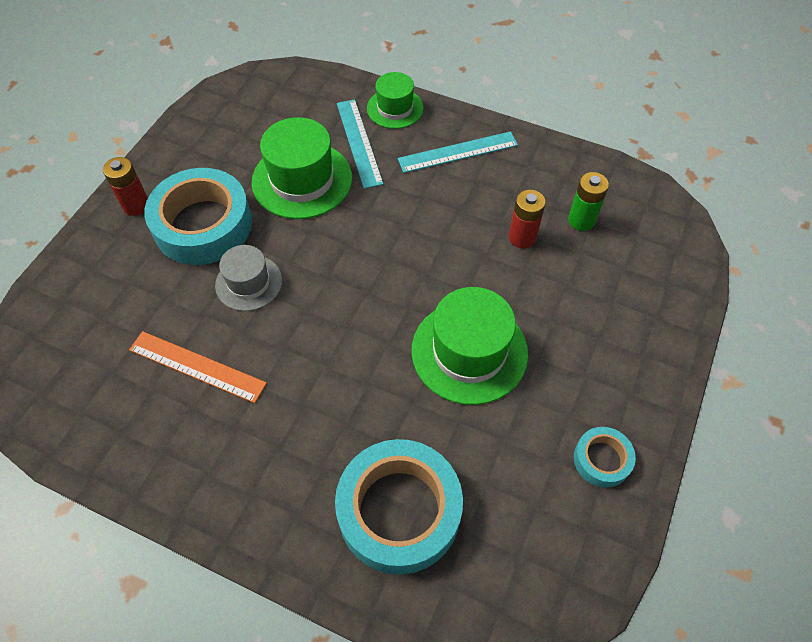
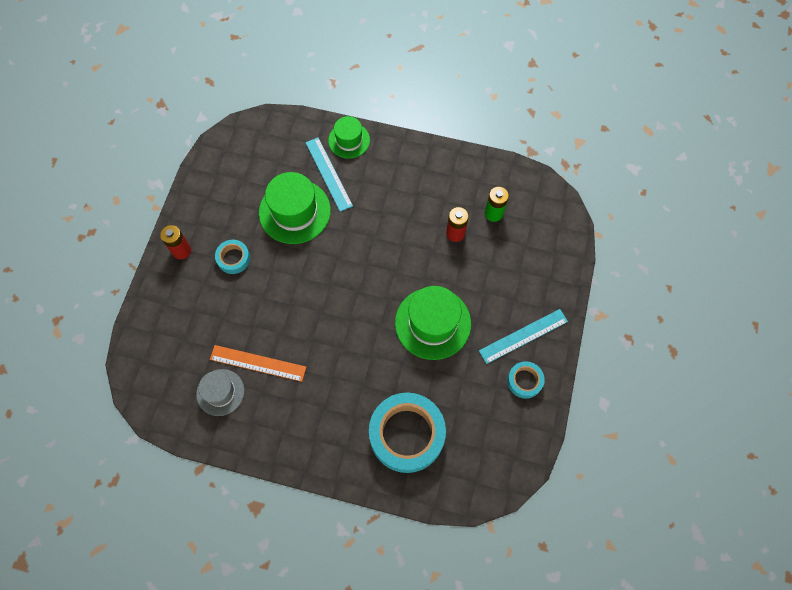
camera: 10 degrees left, 10 degrees up
(203, 225) = (233, 258): turquoise tape -> turquoise tape, size x0.48
(249, 283) = (277, 297): grey hat -> grey hat (220, 392)
(458, 152) = (401, 171): turquoise ruler -> turquoise ruler (523, 336)

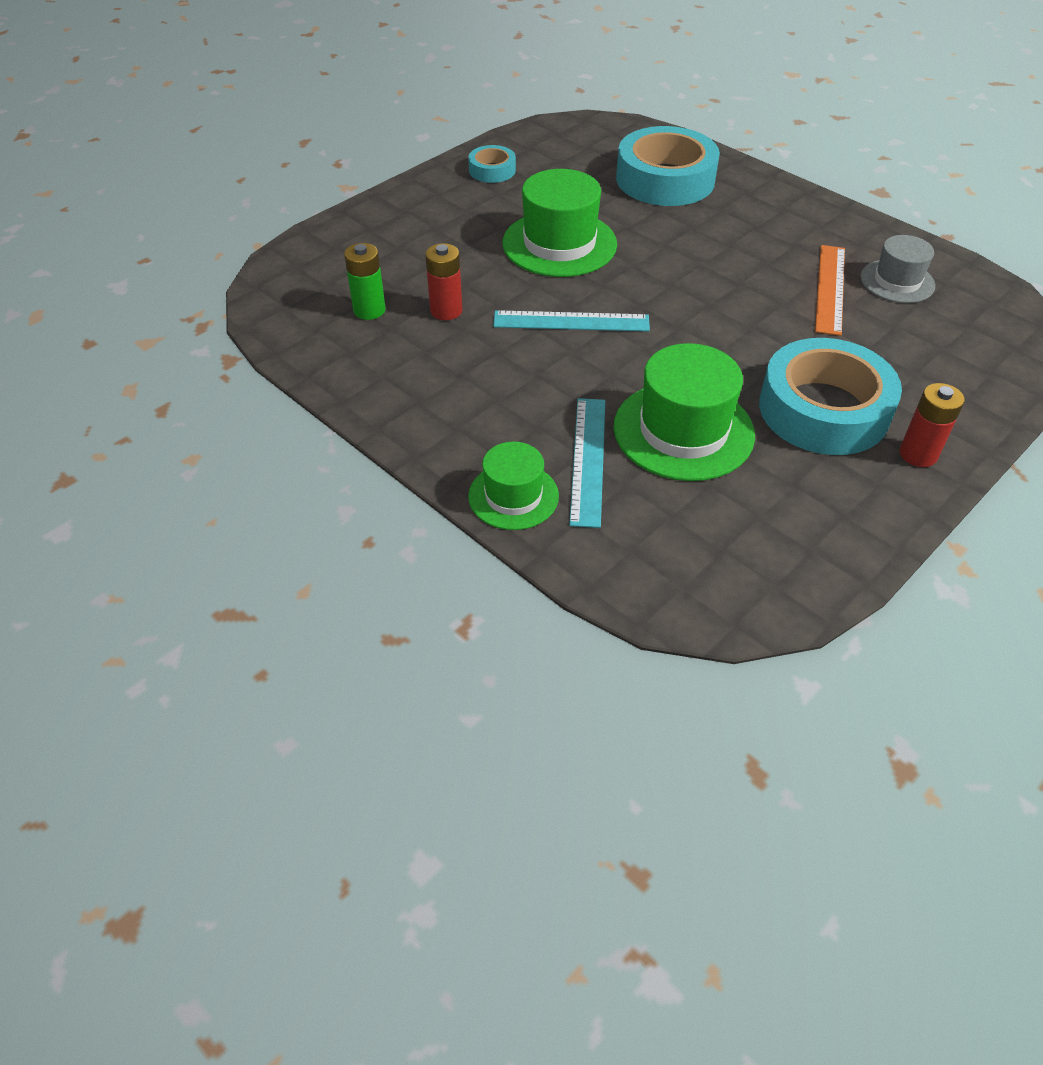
camera: 150 degrees left, 20 degrees down
(233, 258) = (823, 410): turquoise tape -> turquoise tape, size x2.08
(258, 363) = (830, 288): orange ruler -> orange ruler turned 60 degrees clockwise
(523, 336) = (456, 198): turquoise ruler -> turquoise ruler (571, 321)

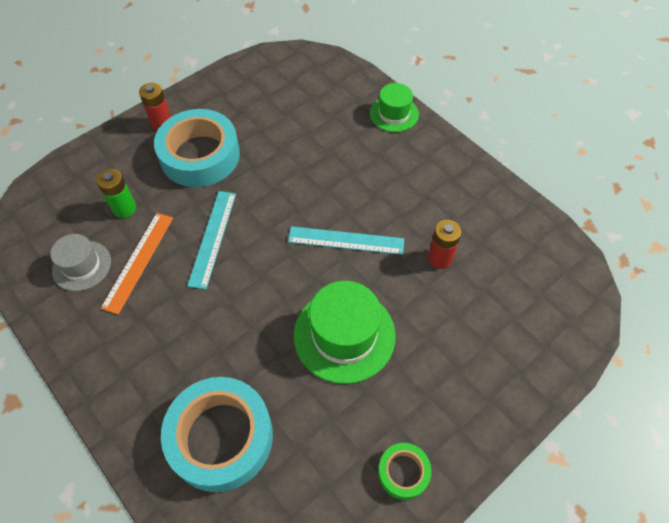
camera: 175 degrees left, 10 degrees up
(369, 310) = (499, 263): green battery -> green battery (124, 208)
(492, 170) = (403, 472): turquoise tape -> green tape
(588, 460) = (350, 132): turquoise ruler -> turquoise ruler (213, 238)
(683, 431) = (290, 146): green hat -> none

